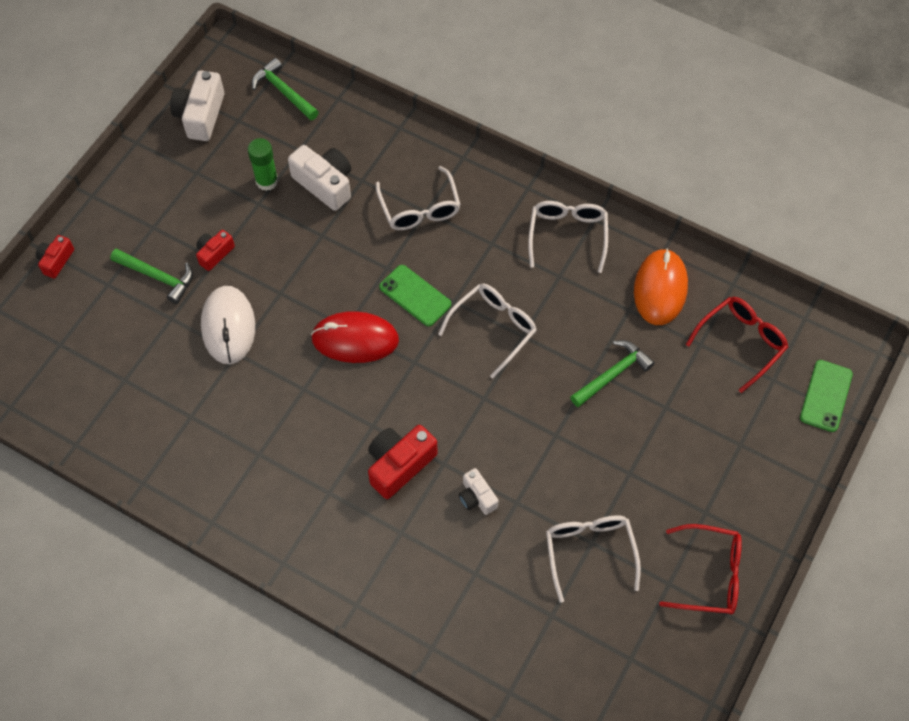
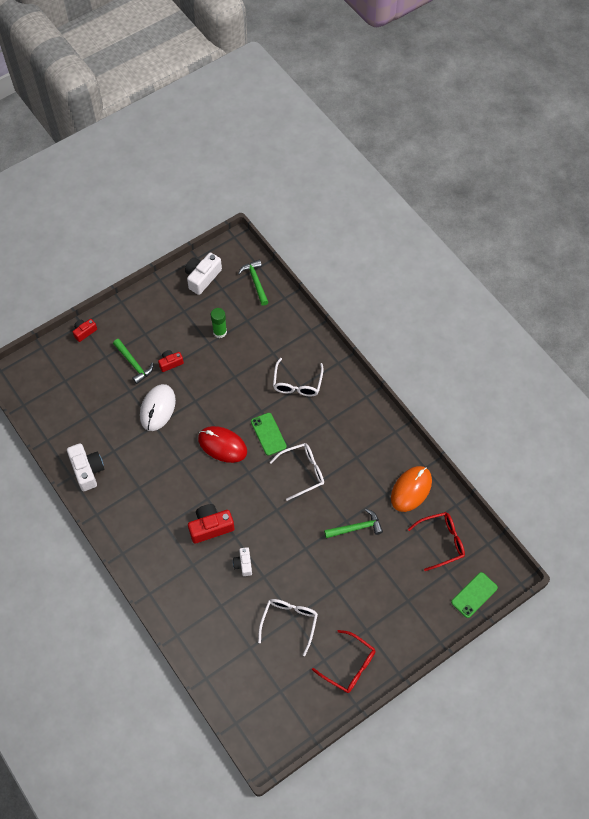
camera: 25 degrees right, 0 degrees up
(325, 184) = (251, 347): white camera -> white camera (87, 470)
(567, 235) = (374, 435): white glasses -> none

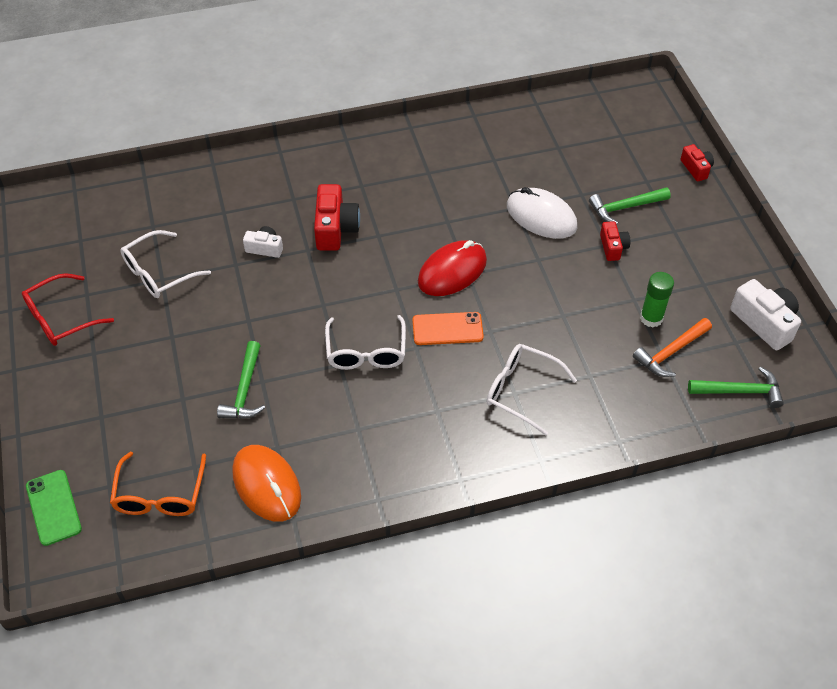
camera: 110 degrees right, 10 degrees down
(87, 470) = (476, 130): white camera -> none
(241, 318) = (670, 352): none -> orange hammer
(268, 434) = (447, 329): green phone -> orange phone
(289, 622) = (158, 273): white glasses -> white glasses turned 105 degrees clockwise
(441, 542) = (160, 495): red glasses -> orange glasses

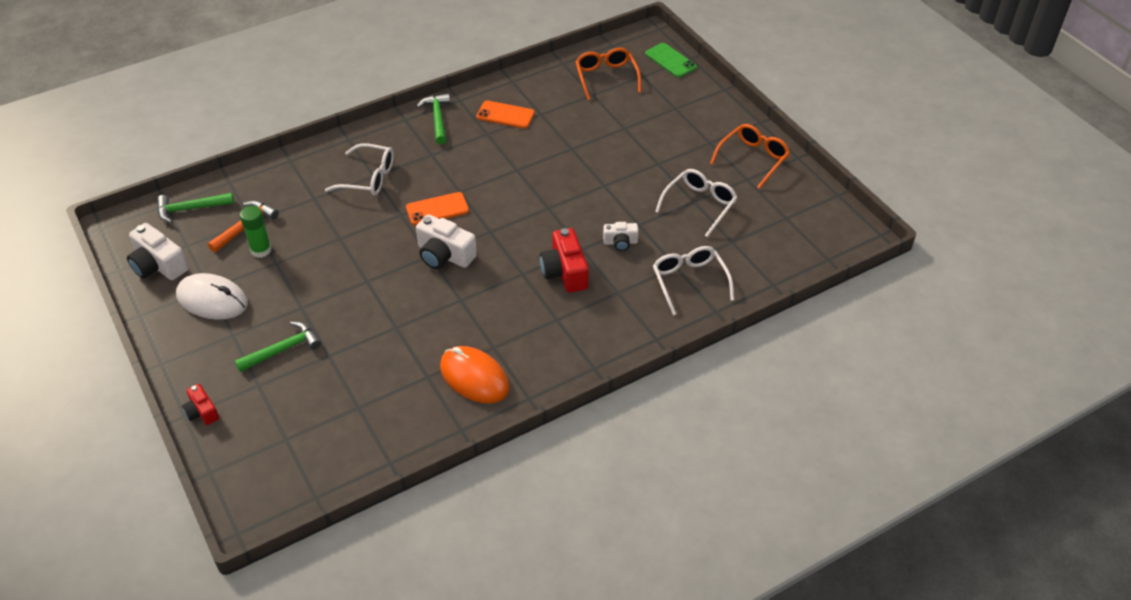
camera: 165 degrees right, 5 degrees down
(60, 318) = (753, 159): red glasses -> orange glasses
(245, 390) = (581, 140): green hammer -> green hammer (437, 118)
(267, 485) = (538, 94): orange mouse -> orange mouse (474, 377)
(324, 455) = (505, 115): none -> orange phone
(366, 352) = (499, 181): white glasses -> white glasses (689, 281)
(452, 271) = (444, 255): red mouse -> white camera
(541, 217) = (368, 323): white mouse -> white mouse (212, 300)
(613, 247) = (295, 306): red camera -> none

